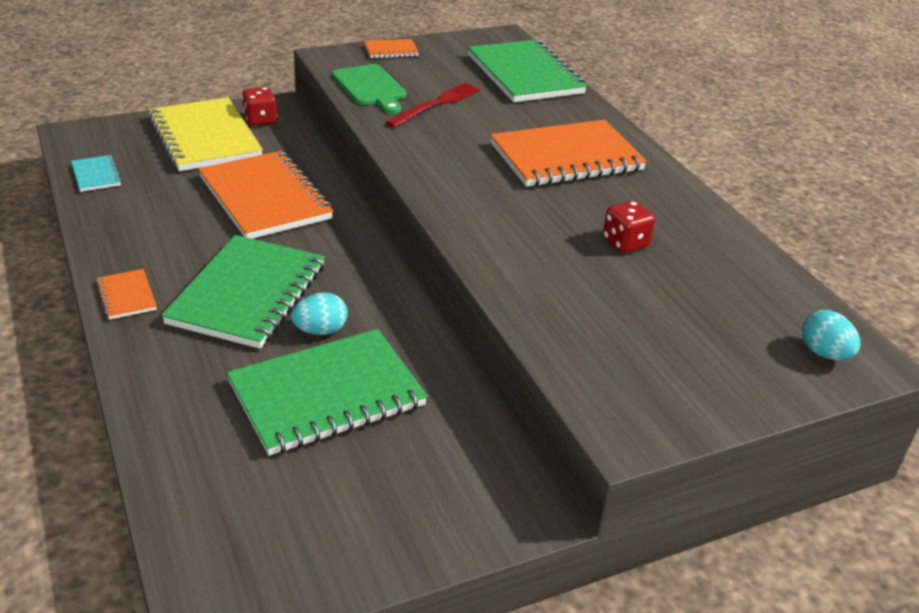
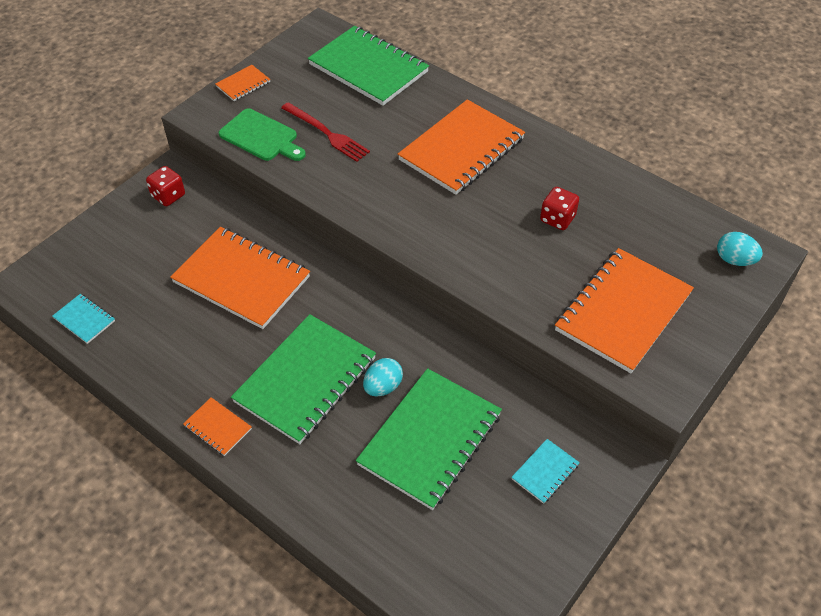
camera: 25 degrees left, 15 degrees up
(205, 138) = (139, 237): yellow notebook -> none
(248, 294) = (305, 380): green notebook -> green notebook turned 45 degrees clockwise
(430, 480) = (545, 472): none -> turquoise notebook
(436, 104) = (326, 133): red fork -> red fork turned 120 degrees clockwise
(634, 346) = (623, 312): none -> orange notebook

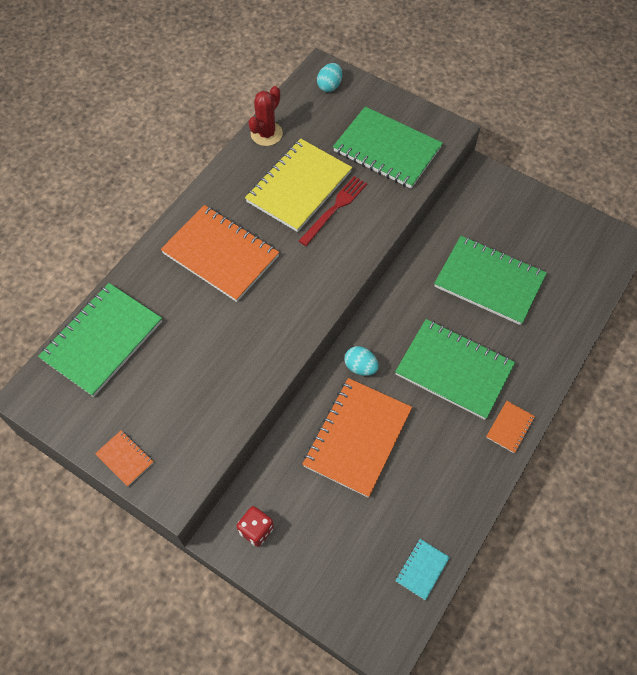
camera: 95 degrees left, 10 degrees up
(261, 137) = (208, 426): green cutting board -> none
(326, 133) = (201, 366): red fork -> red fork (334, 209)
(383, 387) = (450, 315): turquoise egg -> turquoise egg (360, 367)
(545, 472) = (499, 214): turquoise notebook -> none
(557, 219) = (299, 187): red dice -> yellow notebook
(623, 312) = (387, 150): orange notebook -> green notebook
(641, 193) = (266, 134): none -> red cactus

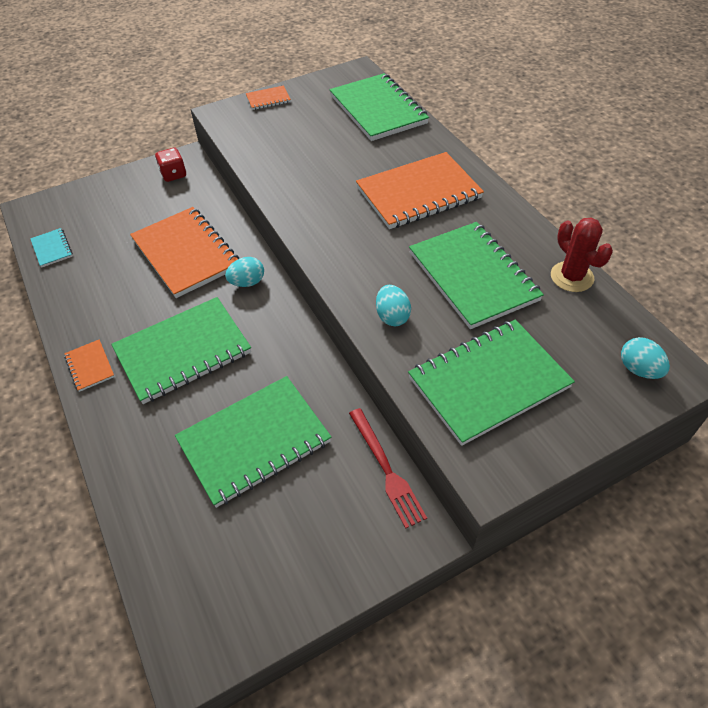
camera: 120 degrees right, 10 degrees down
(299, 187) = (473, 276): yellow notebook -> green notebook
(334, 209) = (423, 294): red fork -> red fork (386, 469)
(366, 218) = (392, 316): none -> turquoise egg

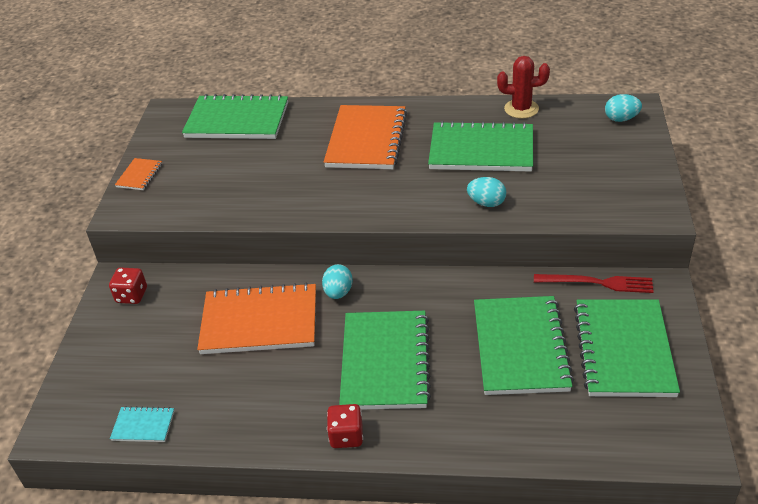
camera: 55 degrees left, 10 degrees down
(90, 366) = (346, 436): orange notebook -> red dice
(488, 382) = (585, 183): green notebook -> green notebook (623, 350)

